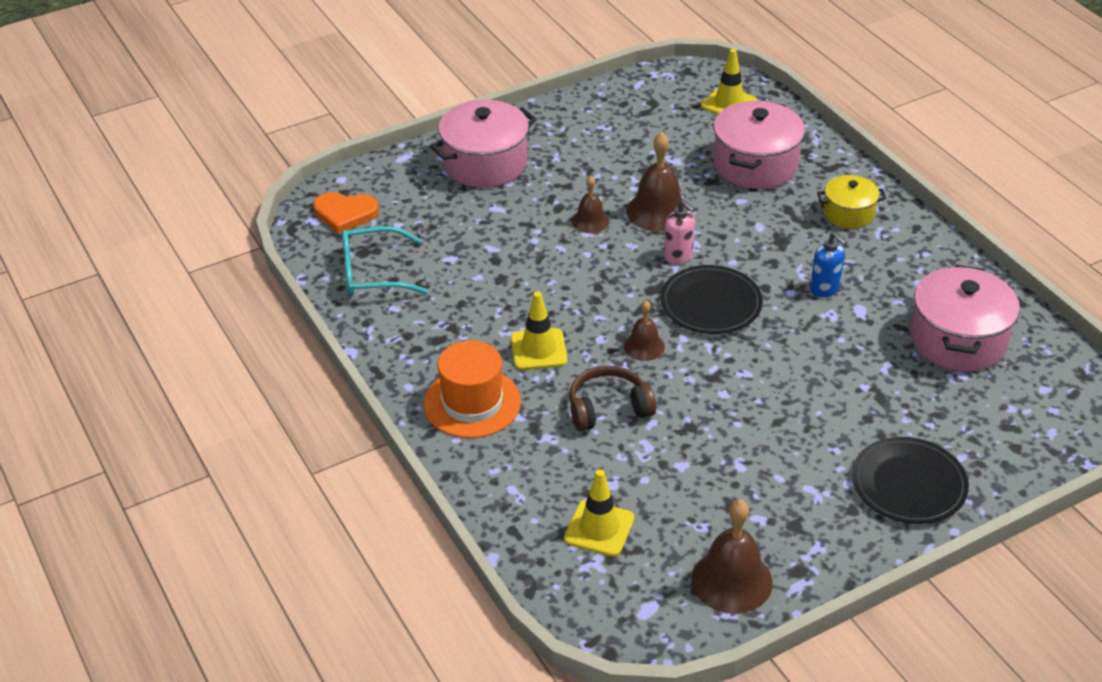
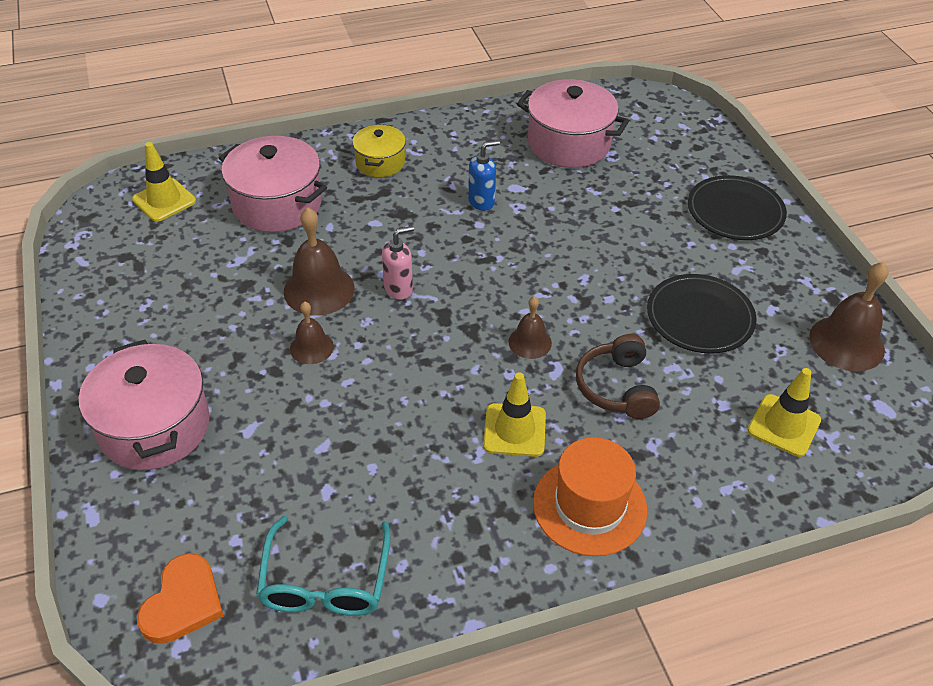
camera: 80 degrees left, 5 degrees up
(710, 304) = (480, 280): black plate -> black plate (699, 317)

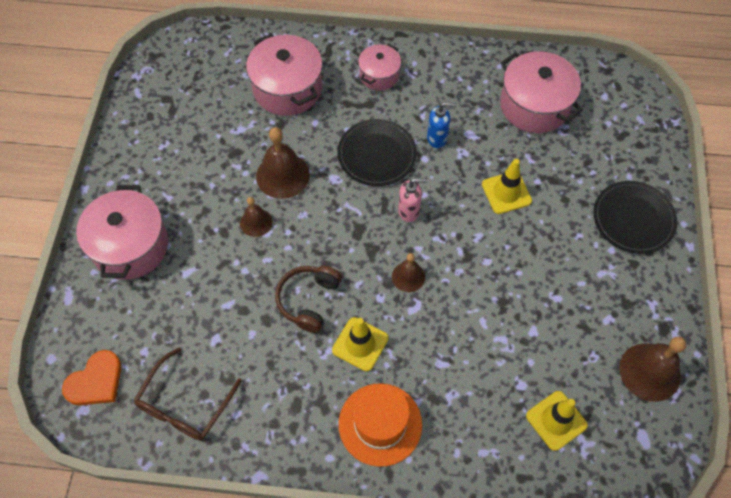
camera: 25 degrees right, 15 degrees up
(164, 200) = (212, 58): yellow traffic cone -> yellow traffic cone (506, 192)
(325, 582) = (184, 405): turquoise glasses -> brown glasses
(380, 162) = (379, 75): yellow pot -> pink pot
(399, 289) = (338, 195): pink soap dispenser -> pink soap dispenser (409, 211)
(616, 387) = (450, 339): brown headphones -> brown headphones (308, 300)
(699, 317) = (547, 304): black plate -> black plate (377, 155)

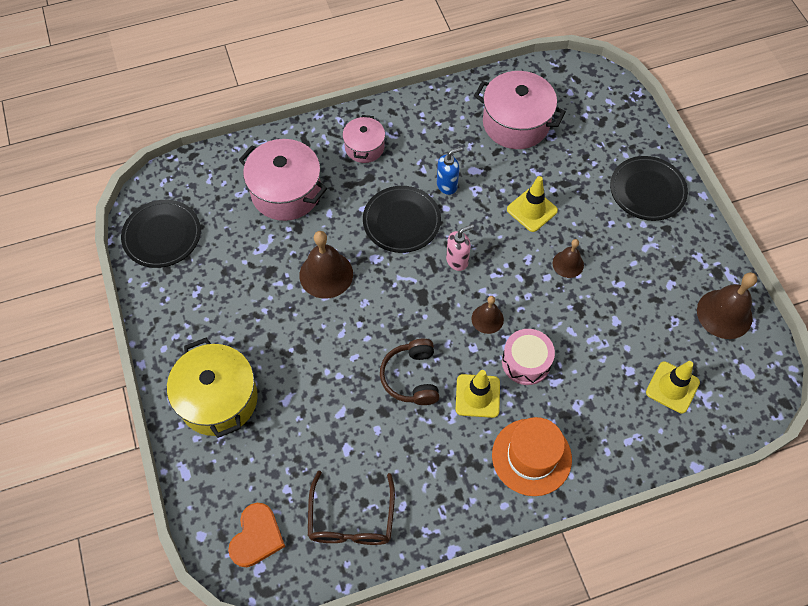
camera: 25 degrees left, 0 degrees up
(130, 246) = (218, 399): pink pot -> yellow pot
(161, 86) = (162, 236): none -> black plate
(256, 222) = (325, 327): brown bell -> brown bell (568, 264)
(423, 332) = (526, 362): none -> pink drum

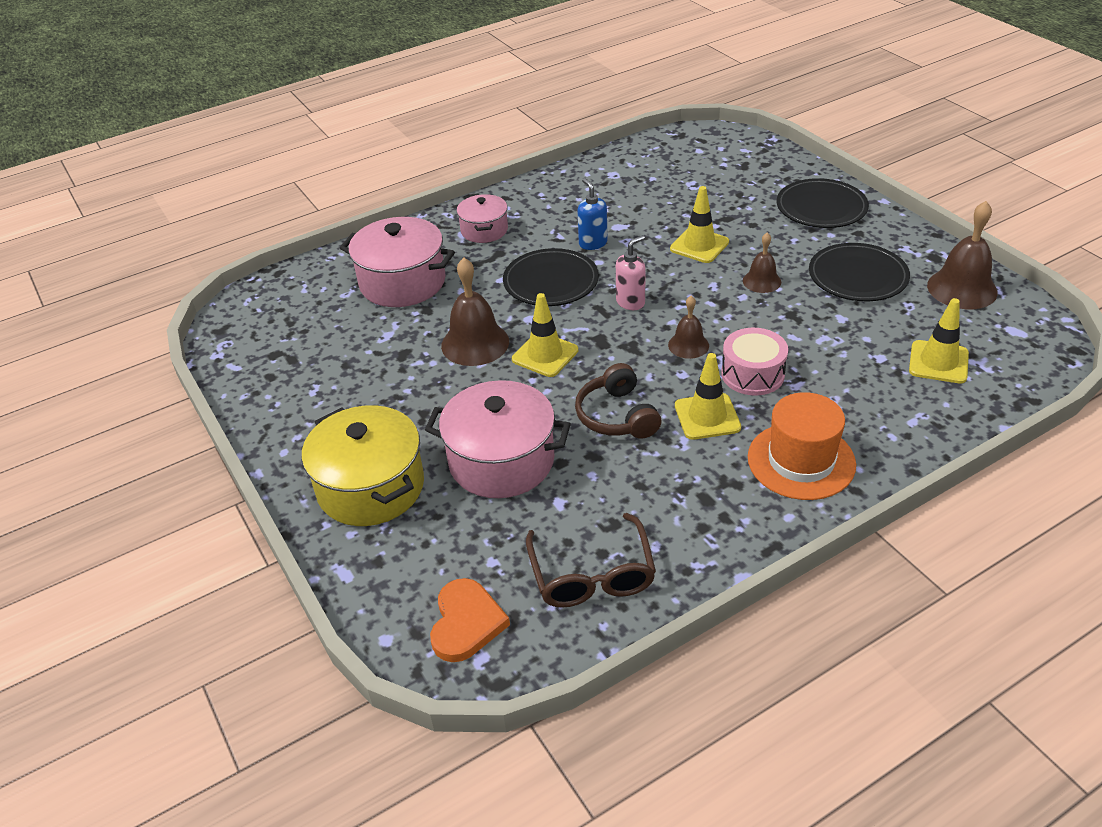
camera: 10 degrees left, 20 degrees down
(162, 236) = (257, 347): black plate -> black plate (857, 276)
(375, 300) = (545, 355): none -> yellow traffic cone
(447, 185) = (593, 243): blue soap dispenser -> blue soap dispenser turned 75 degrees counterclockwise
(516, 123) = (650, 183): pink pot -> pink pot (501, 461)

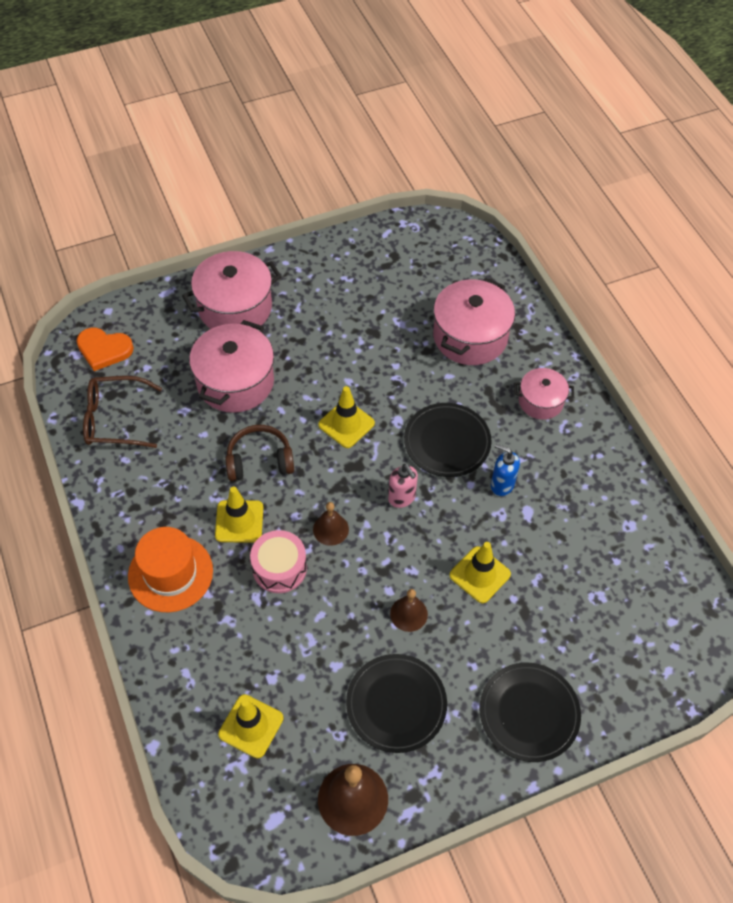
camera: 95 degrees right, 15 degrees up
(371, 487) = (235, 308): yellow pot -> pink pot
(475, 343) = (374, 379): brown bell -> none
(593, 243) = (501, 484): blue soap dispenser -> blue soap dispenser turned 135 degrees counterclockwise

